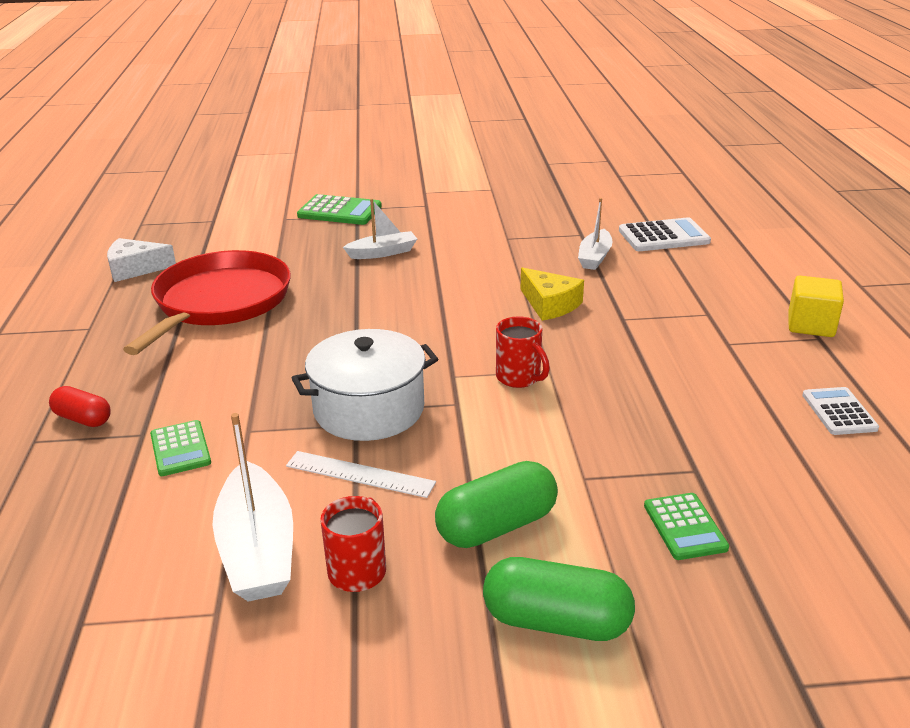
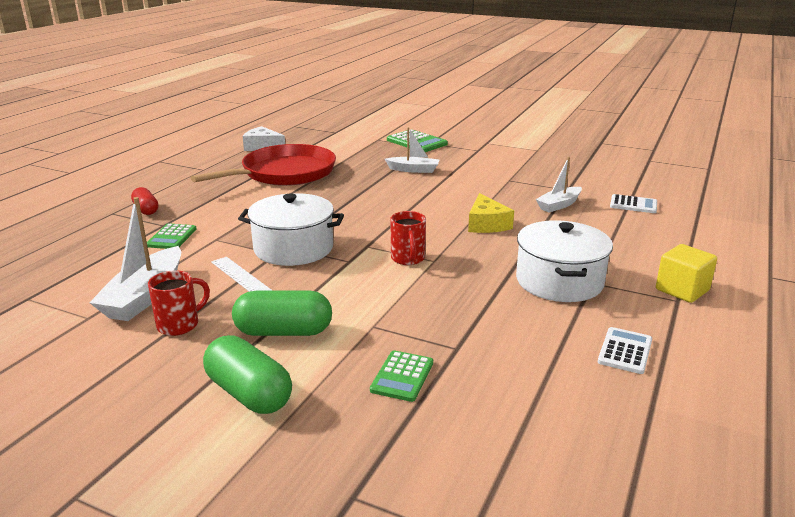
camera: 30 degrees right, 5 degrees down
(663, 236) = (633, 205): white calculator -> white calculator, size x0.66
(699, 353) = (559, 281): none -> white pot

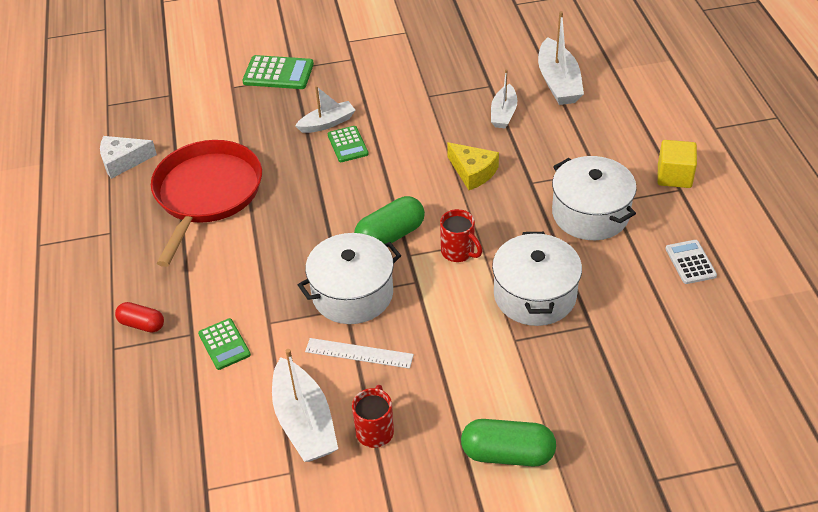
camera: 35 degrees left, 20 degrees up
(284, 332) = (460, 386): green capsule -> green capsule (390, 236)
(402, 376) = (584, 373): green calculator -> green calculator (348, 144)
(433, 307) = (535, 295): none -> white pot
(633, 205) = (558, 82): white calculator -> white boat

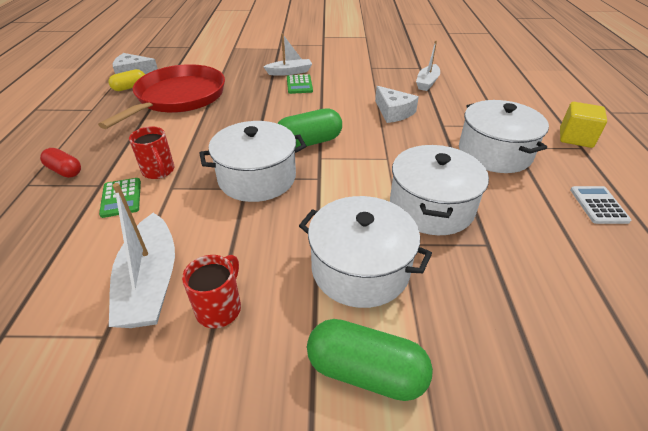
camera: 10 degrees right, 5 degrees down
(135, 187) = (130, 87): none -> yellow capsule
(278, 73) = (268, 45): green calculator -> none
(359, 353) = (239, 227): white ruler -> none
(458, 252) = (365, 162): red mug -> red mug (159, 171)
(473, 172) = (393, 112): yellow cheese -> white cheese
(483, 372) = (360, 269): none -> white pot
(558, 82) = (474, 71): white boat -> none

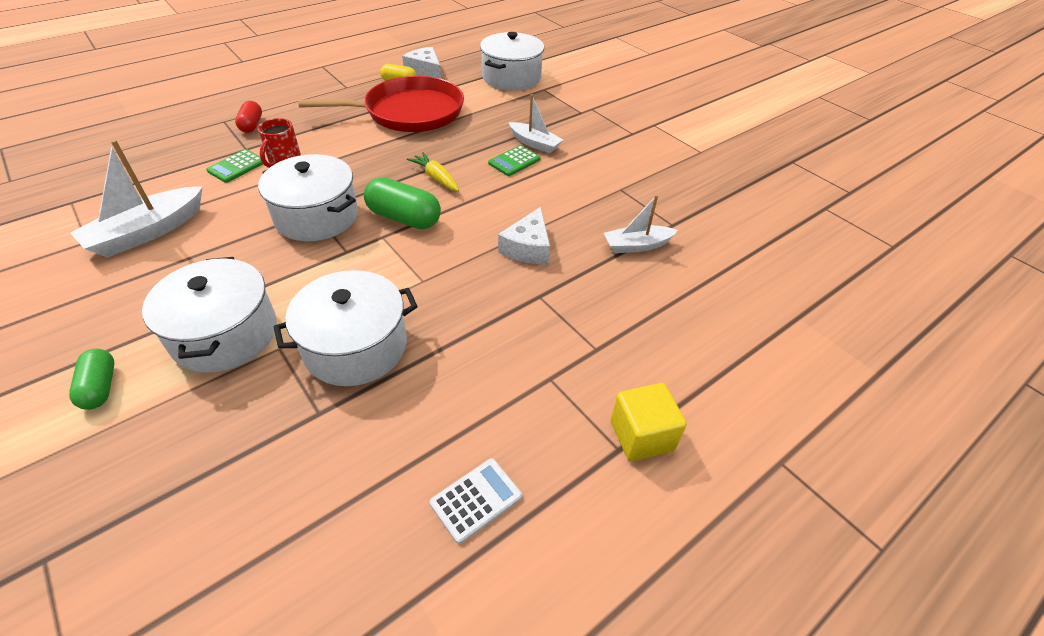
camera: 50 degrees right, 5 degrees up
(220, 308) = (136, 278): red mug -> none
(278, 115) = (436, 178): none -> yellow carrot
(366, 372) = (100, 387): green capsule -> green capsule, size x0.62
(494, 153) = (516, 362): white pot -> white pot (511, 77)

